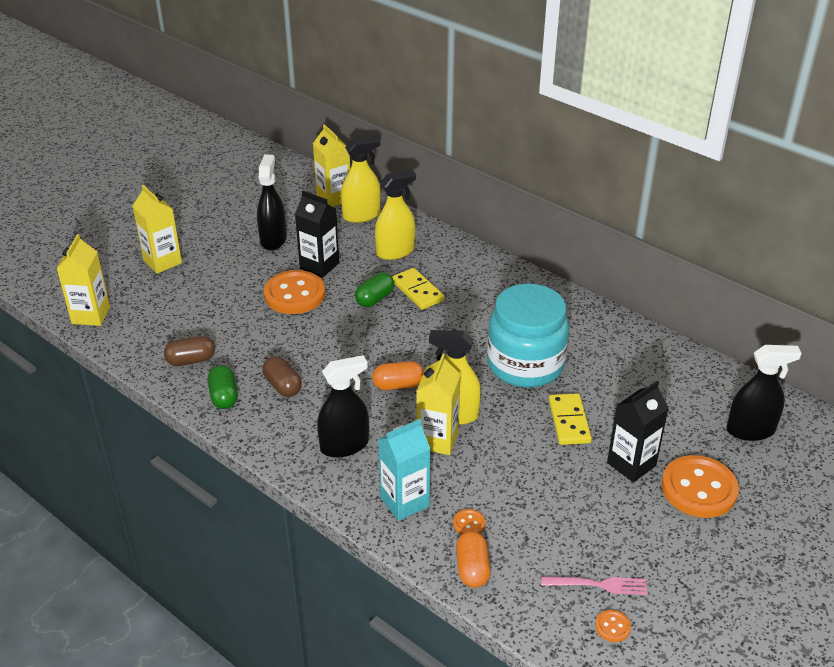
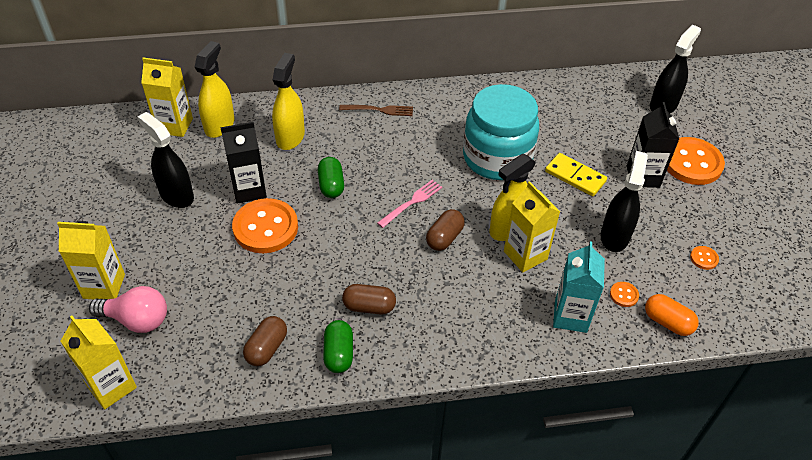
camera: 50 degrees left, 10 degrees up
(151, 292) = (137, 320): none -> pink light bulb
(224, 396) = (338, 353): green capsule -> green capsule turned 60 degrees clockwise
(344, 445) = (477, 312): black spray bottle -> black spray bottle (614, 236)
(398, 385) = (444, 238): orange capsule -> brown capsule
(417, 291) = (352, 156): yellow domino -> none
(486, 274) = (379, 110): none -> brown fork
(598, 585) = (734, 267): pink fork -> pink fork (411, 202)
(612, 627) = (774, 286): orange button -> orange button (704, 258)

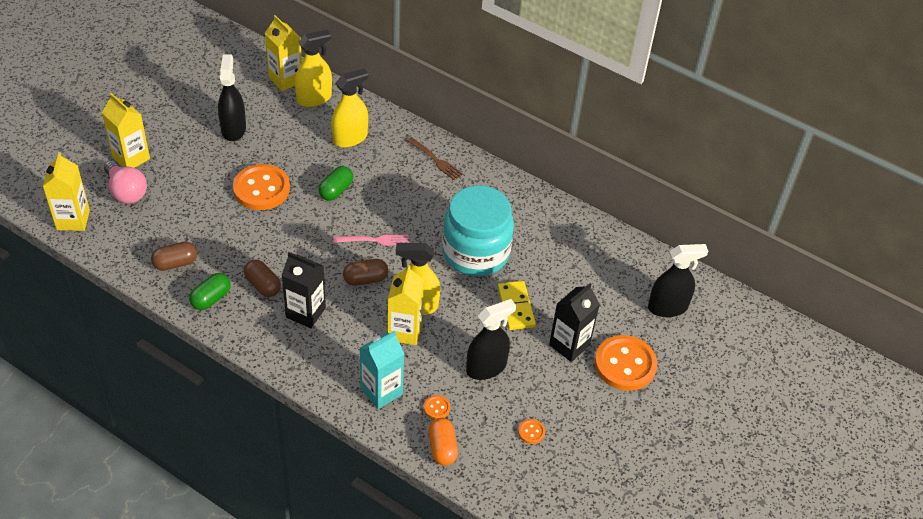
camera: 40 degrees right, 0 degrees up
(249, 190) = (280, 156): black carton -> black carton (305, 312)

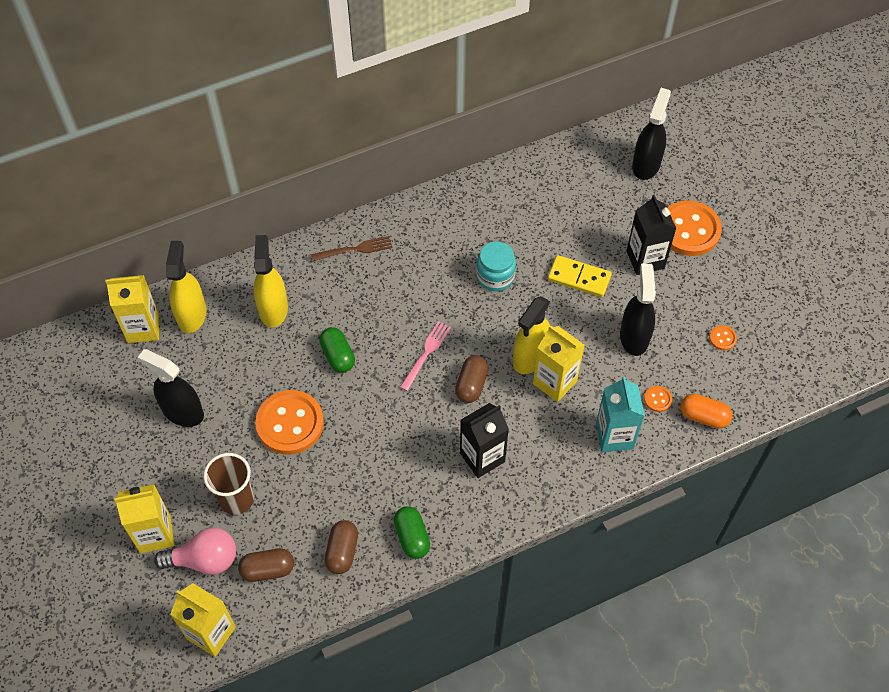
camera: 55 degrees left, 10 degrees up
(182, 187) = (236, 499): none -> brown cup
(263, 285) = (423, 480): brown capsule -> brown capsule (268, 569)
(476, 253) = (495, 276): turquoise jar -> turquoise jar, size x0.52

